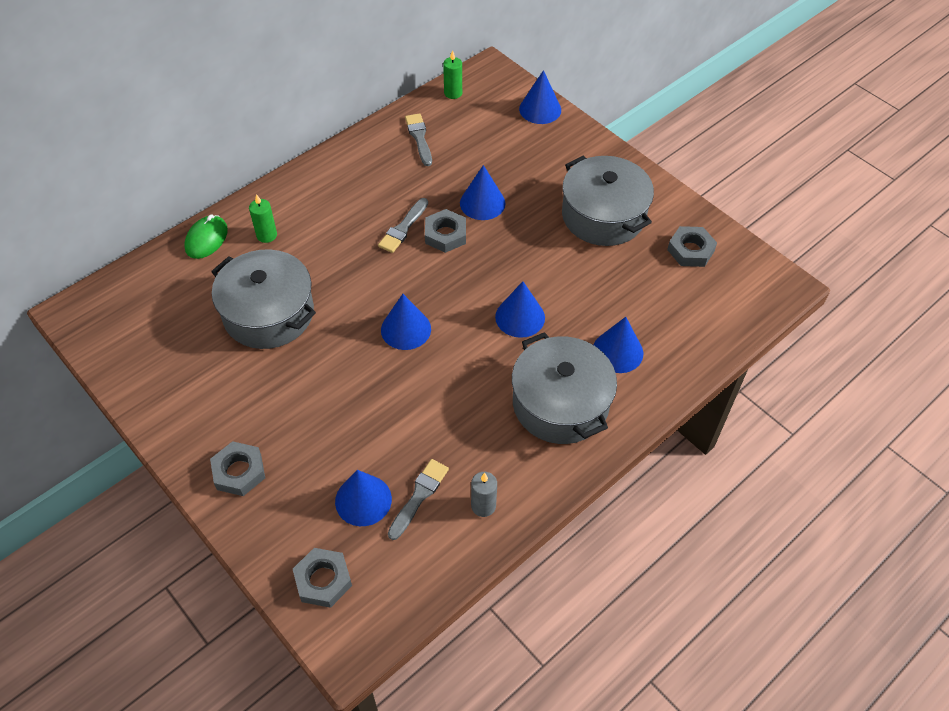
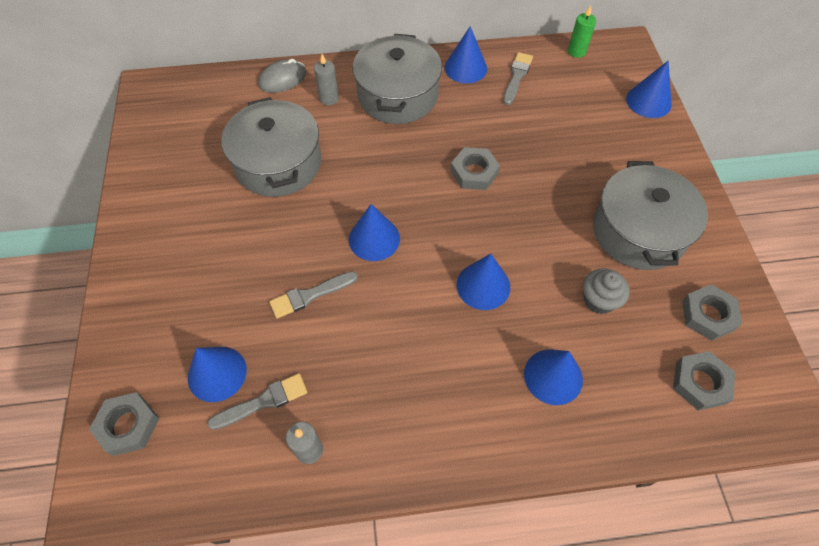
camera: 35 degrees right, 5 degrees up
(206, 239) = (283, 79): green mouse -> grey mouse
(239, 472) = (148, 284): grey nut -> grey nut (700, 383)
(266, 235) = (329, 98): green candle -> grey candle
(403, 228) = (442, 148): grey brush -> grey brush (310, 295)
(482, 203) = (529, 161): blue cone -> blue cone (465, 68)
(560, 403) = (457, 394): grey pot -> grey pot (397, 95)
(611, 281) = (599, 300): none -> grey cupcake

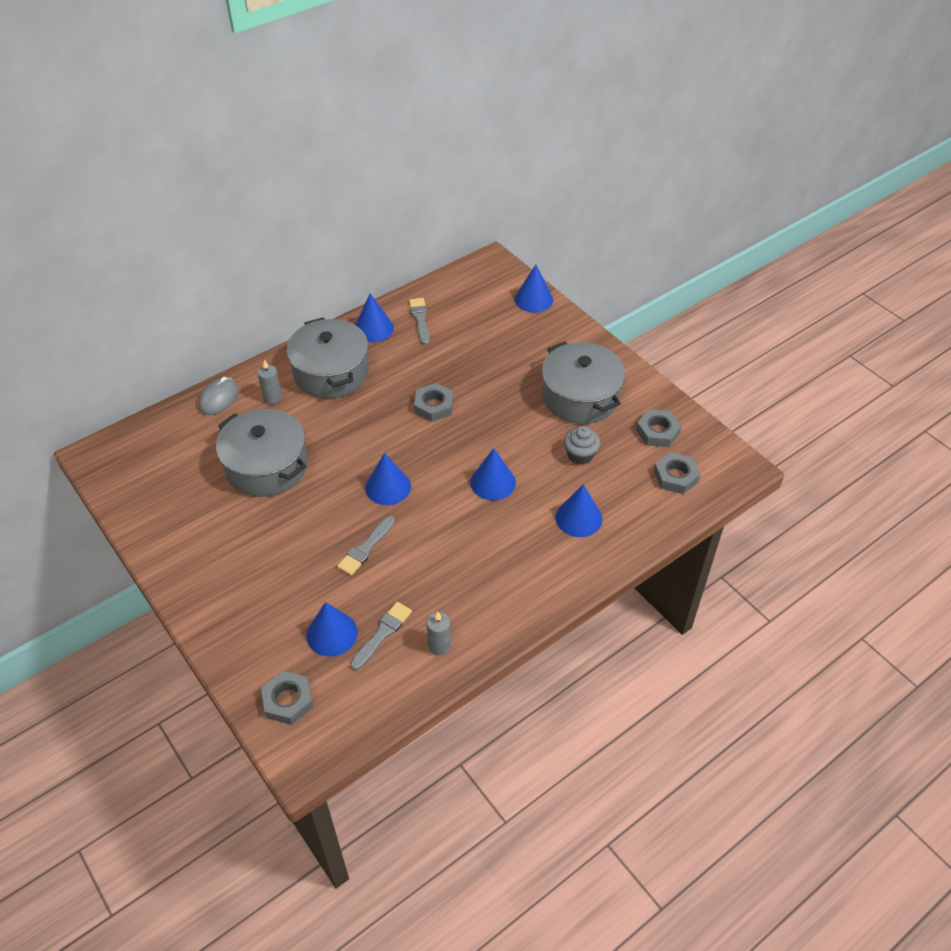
camera: 30 degrees left, 10 degrees down
(576, 51) = (455, 281): green candle -> none

